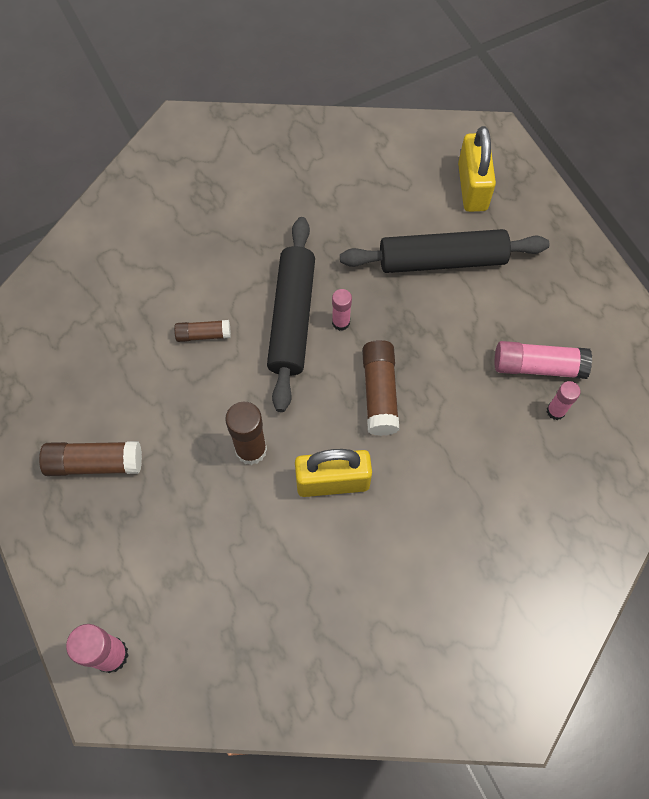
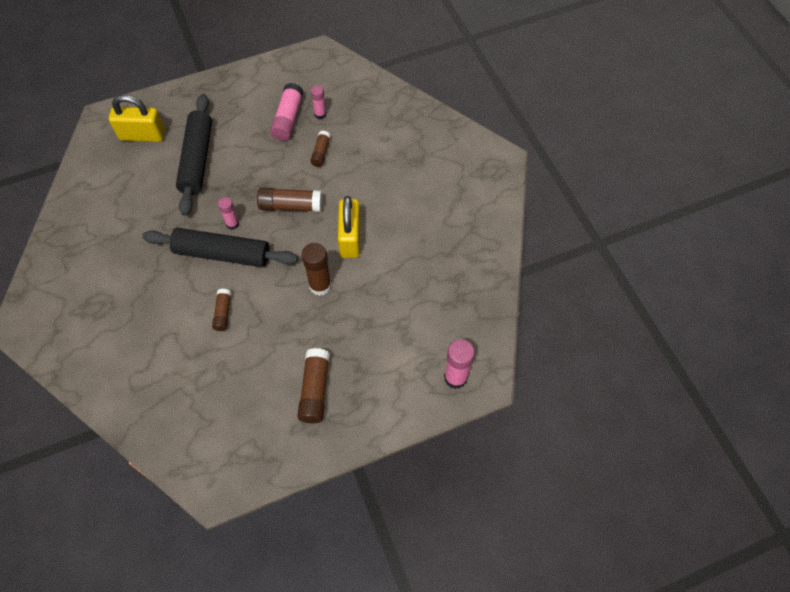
camera: 85 degrees left, 5 degrees down
(481, 421) = (321, 152): none -> brown glue stick

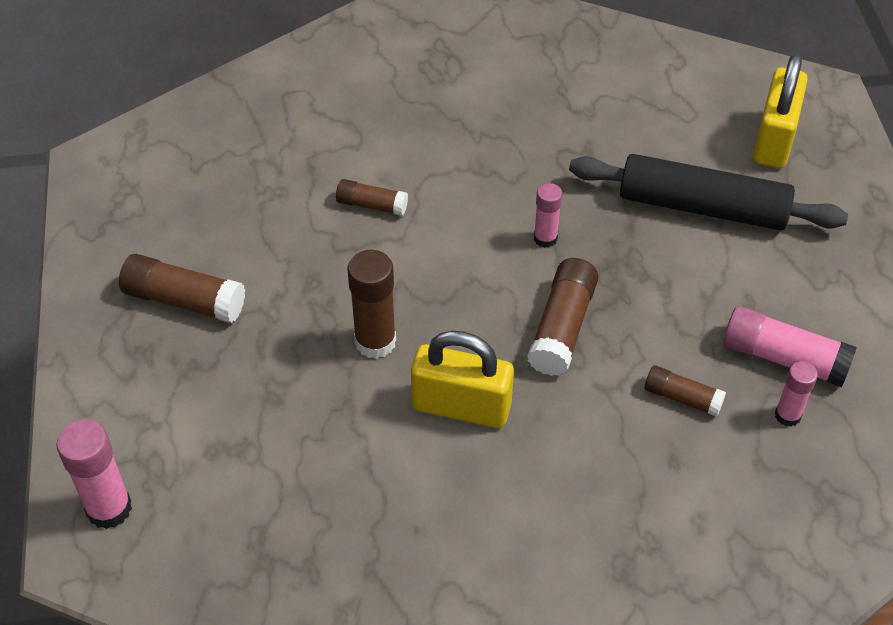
camera: 105 degrees right, 10 degrees down
(222, 254) = (486, 218): black rolling pin -> none

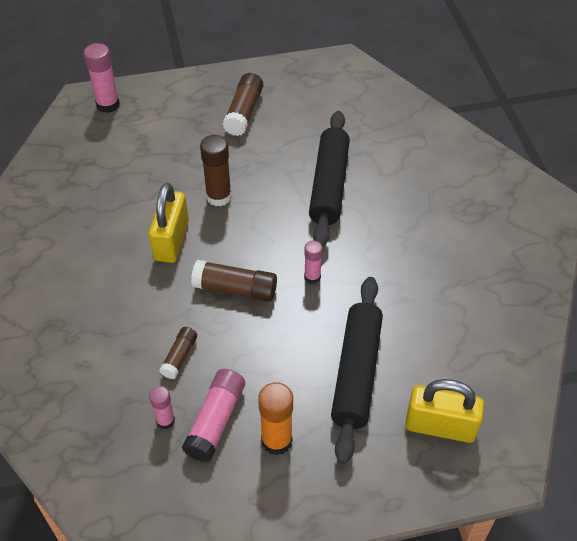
camera: 85 degrees right, 0 degrees up
(372, 205) = (329, 185): brown glue stick -> black rolling pin
(807, 294) = (276, 440): none -> orange glue stick

